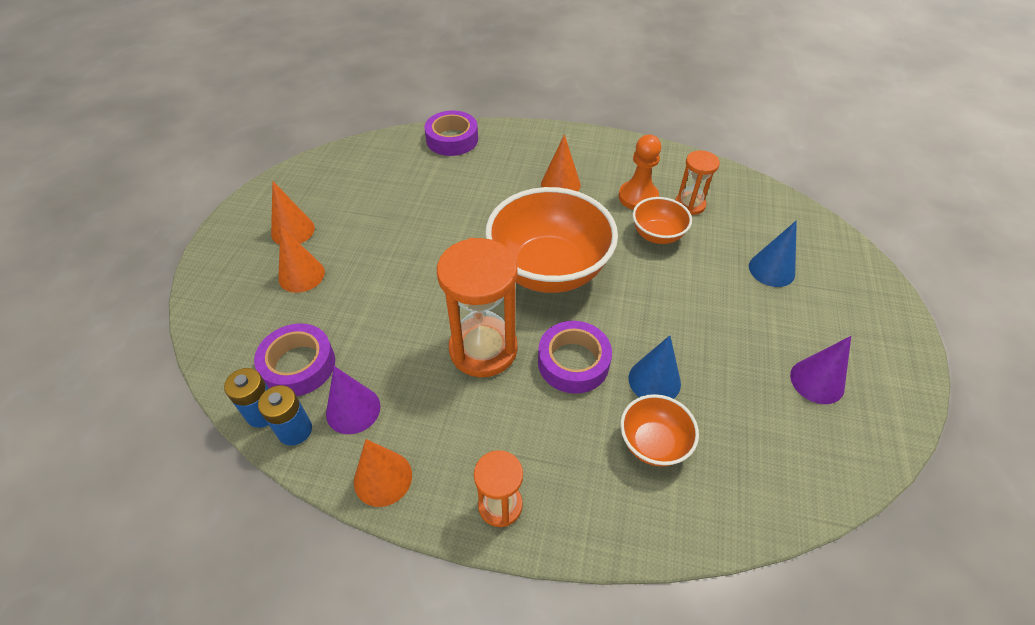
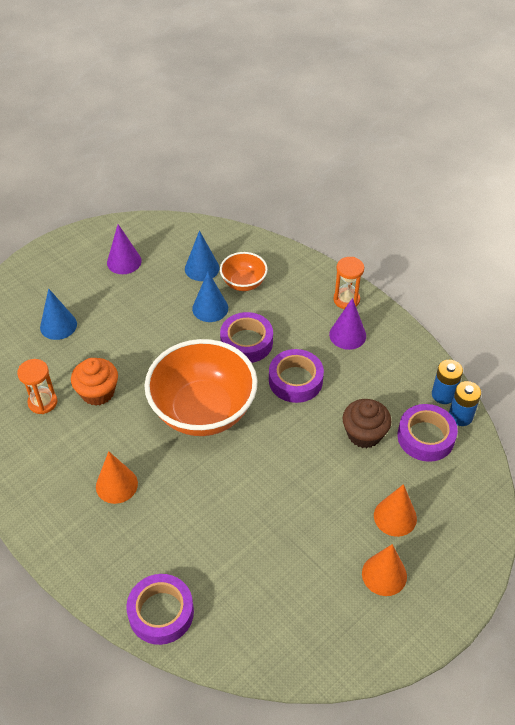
camera: 145 degrees left, 0 degrees up
(353, 409) = (401, 388): purple cone -> purple cone (347, 335)
(370, 332) = (364, 434): none -> brown cupcake
(383, 478) = (402, 342): orange cone -> none
(483, 349) = (295, 380): orange hourglass -> purple tape
(638, 197) = (71, 433): orange pawn -> none
(657, 235) = (98, 392): orange bowl -> orange cupcake
(724, 432) = (202, 268): none -> blue cone

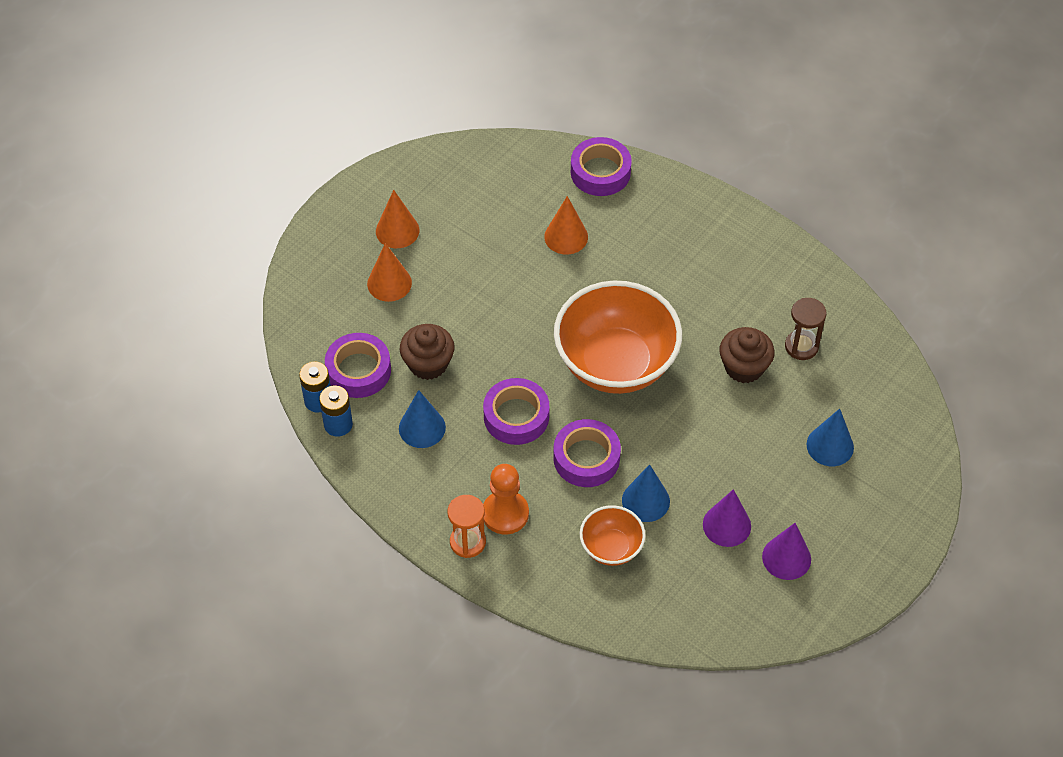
camera: 170 degrees right, 5 degrees up
(43, 402) = (801, 346): orange hourglass -> brown hourglass
(98, 392) = (744, 367): orange cupcake -> brown cupcake
(116, 485) = (683, 272): orange cone -> orange cone (566, 236)
(202, 268) = (675, 563): blue cone -> blue cone (422, 428)
(316, 314) = (505, 513): none -> orange pawn
(347, 335) = (460, 488): purple cone -> purple cone (726, 525)

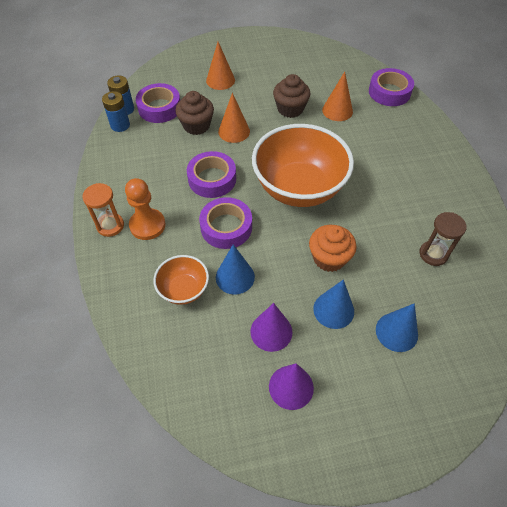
camera: 40 degrees right, 0 degrees up
(397, 230) = (251, 61): orange cone -> orange cone (234, 131)
(422, 428) = (157, 153): blue cone -> blue cone (333, 310)
(713, 418) = (329, 258): none -> orange cupcake
(744, 367) = (380, 241): brown cupcake -> brown cupcake (290, 109)

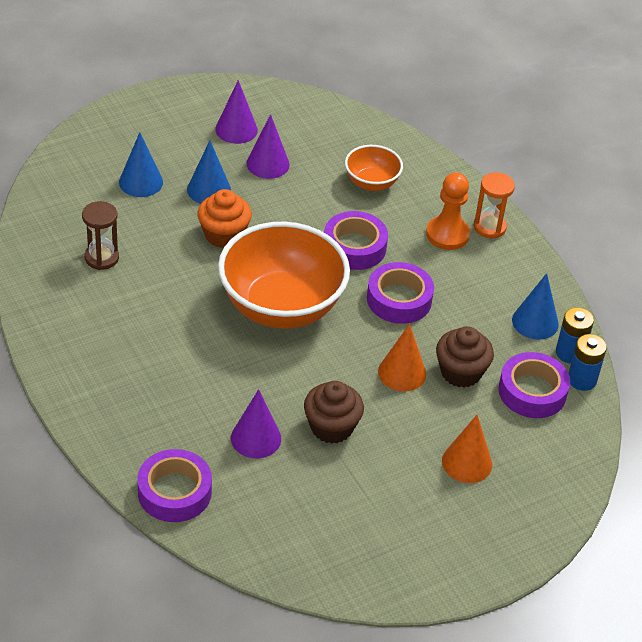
camera: 160 degrees right, 10 degrees down
(235, 277) = (323, 201): blue cone -> blue cone (535, 322)
(337, 110) = (256, 438): orange cone -> purple cone

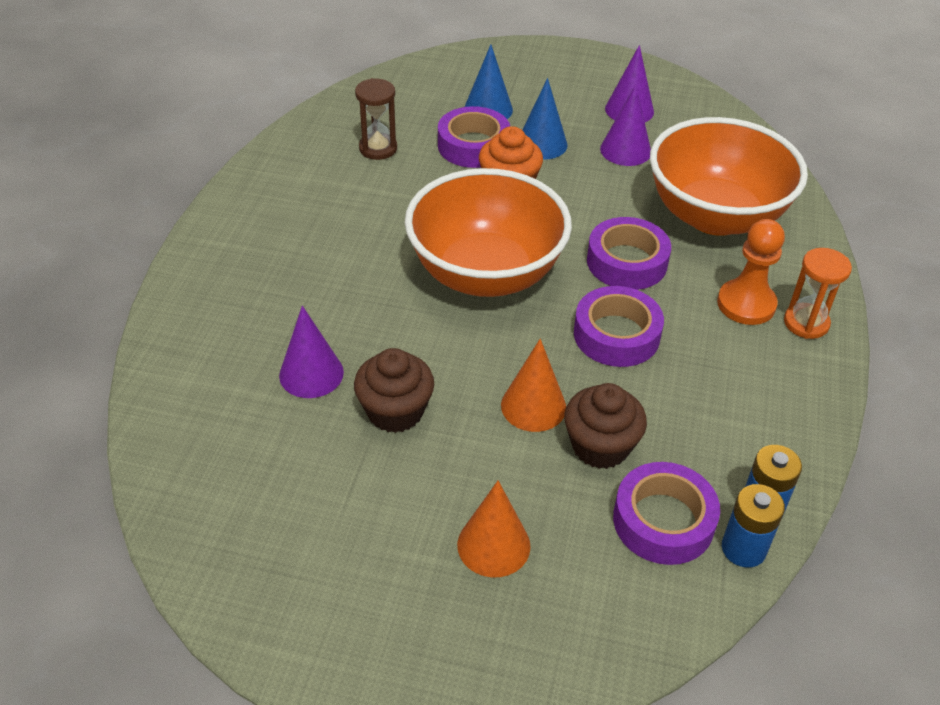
camera: 45 degrees right, 0 degrees up
(174, 492) = (179, 372): purple tape -> purple tape (473, 145)
(371, 183) = (715, 216): orange bowl -> orange bowl, size x2.05
(535, 322) = (753, 449): blue cone -> none

